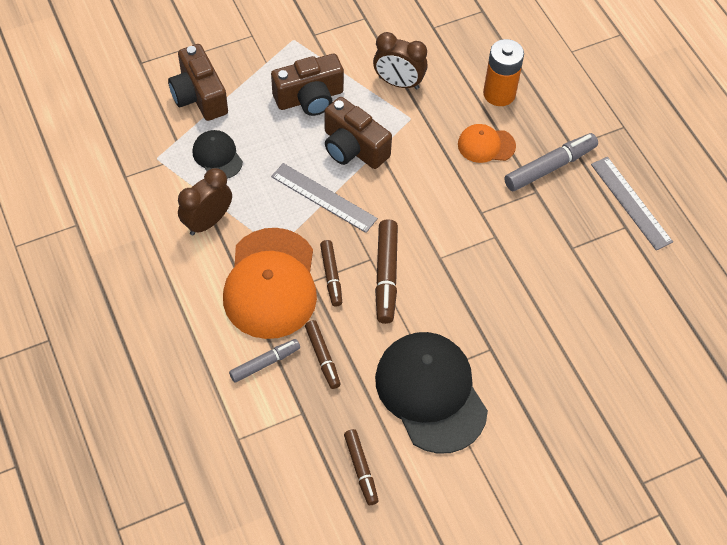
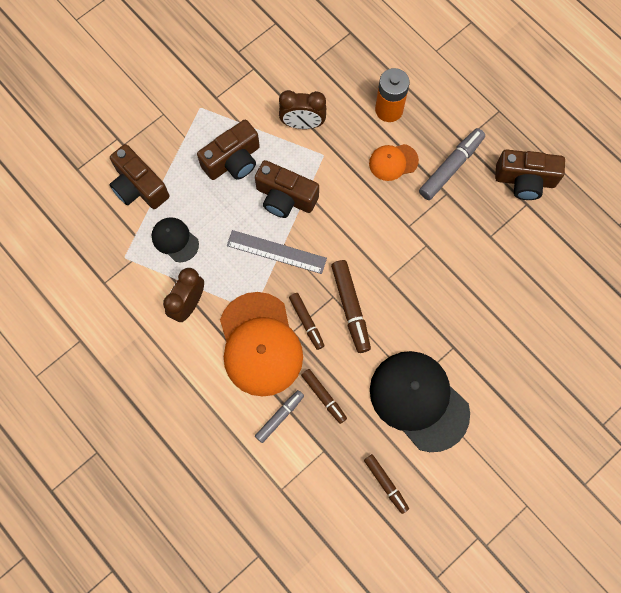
camera: 15 degrees left, 15 degrees up
(631, 202) = (525, 180): grey ruler -> brown camera

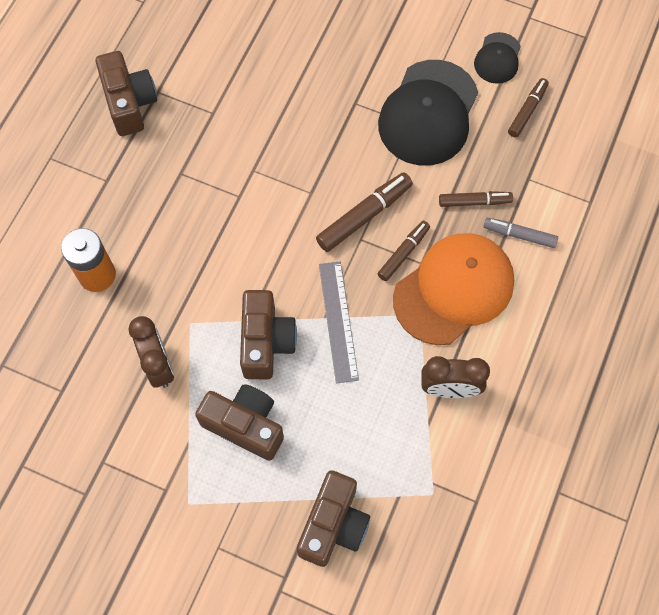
camera: 115 degrees left, 5 degrees down
(175, 240) = (381, 444): black cap -> black cap (497, 58)
(323, 397) = (474, 202): brown marker -> brown marker turned 60 degrees clockwise
(393, 162) = (166, 243): orange cap -> none
(451, 167) = (145, 180): grey marker -> none

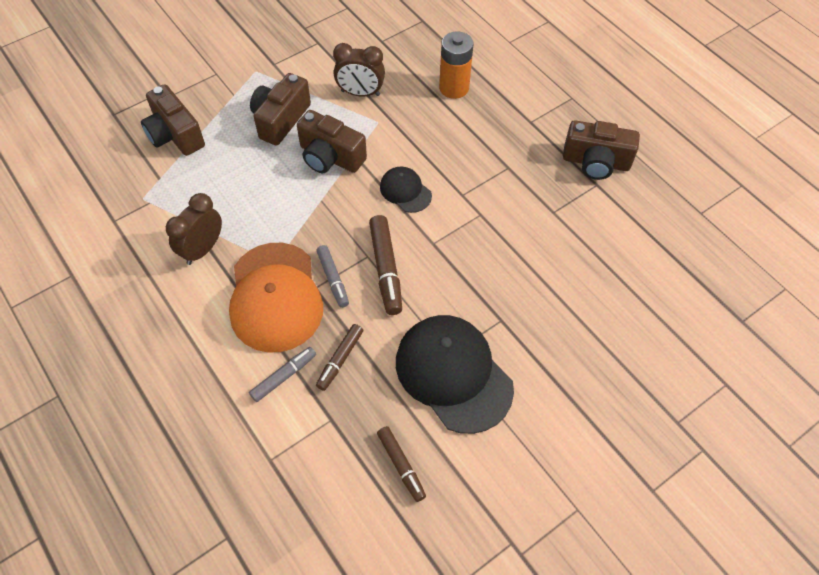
camera: 120 degrees right, 10 degrees down
(245, 425) = (280, 119): brown camera -> brown camera turned 150 degrees clockwise
(338, 321) = (311, 207): grey ruler -> none
(403, 253) = (333, 279): brown marker -> grey marker
(497, 58) = (478, 476): black cap -> black cap (405, 191)

